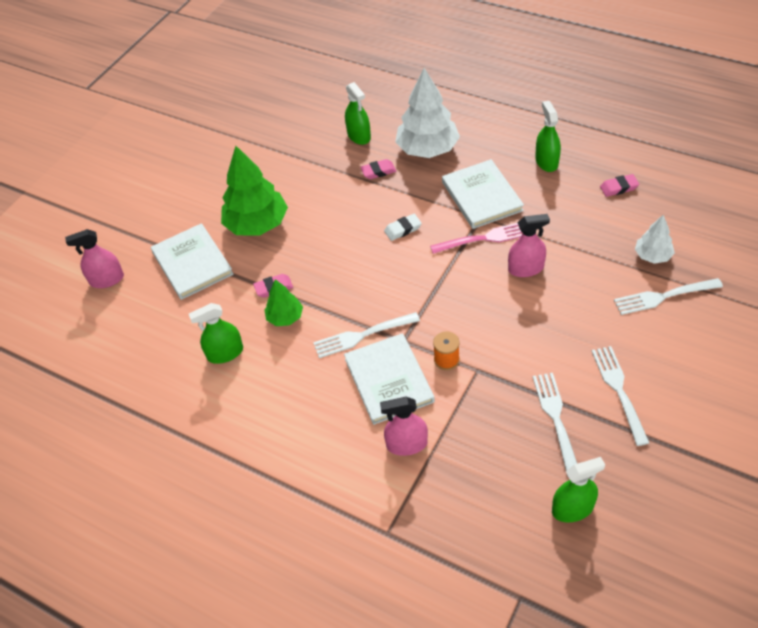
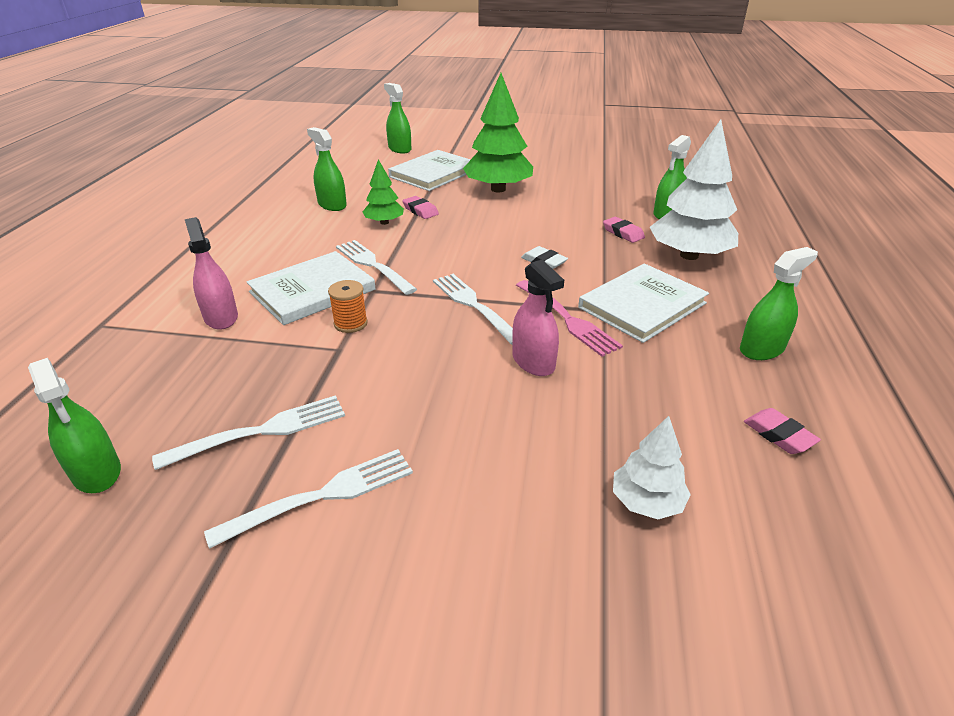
camera: 65 degrees right, 15 degrees down
(107, 279) = (399, 149): pink spray bottle -> green spray bottle
(664, 296) = (555, 532): white fork -> white fork (474, 306)

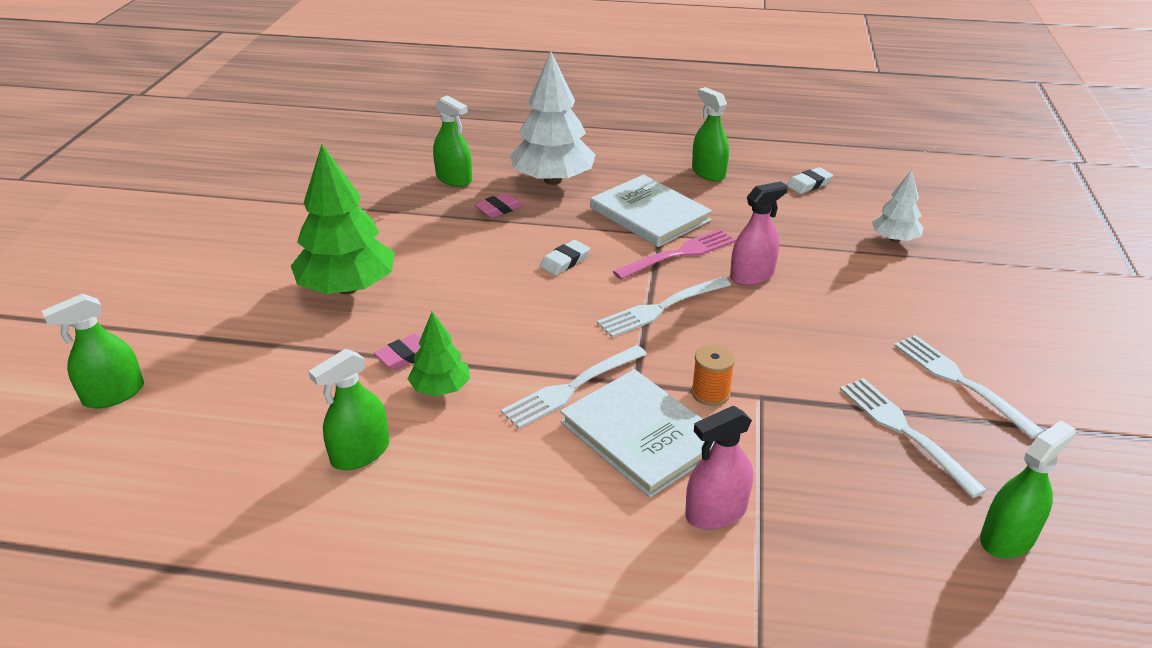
camera: 90 degrees left, 0 degrees up
(433, 173) = (260, 349): white book -> none
(779, 435) = (809, 184): pink eraser -> white eraser

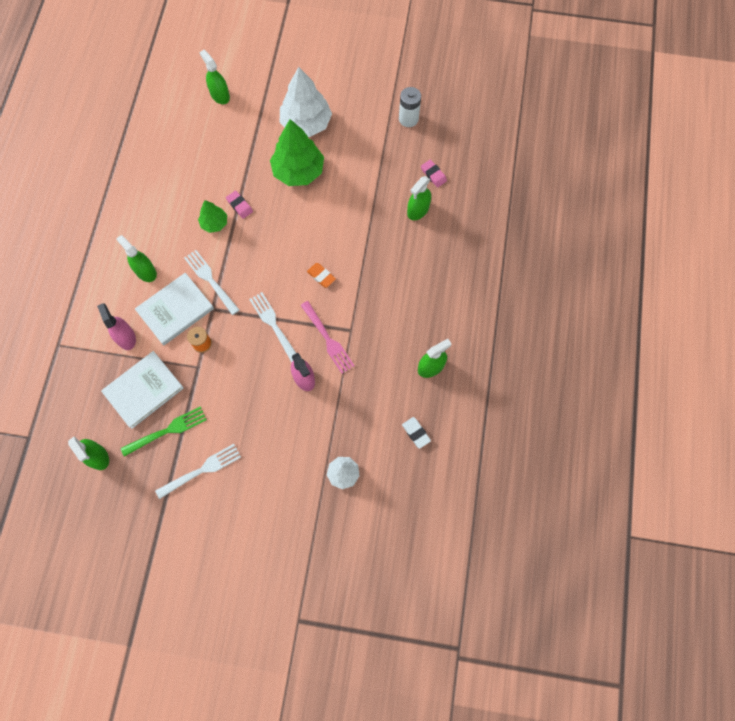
camera: 90 degrees right, 35 degrees up
(283, 185) = (408, 119): none -> white battery
(360, 453) = (174, 197): green spray bottle -> green spray bottle (145, 271)
(499, 209) = (380, 238): pink eraser -> pink eraser (433, 175)
(552, 180) = (418, 268): white tree -> white tree (306, 123)
(565, 261) = (321, 276): white eraser -> orange eraser
(650, 214) = (374, 325): white book -> white book (143, 390)
(905, 432) = (167, 431): white fork -> green fork

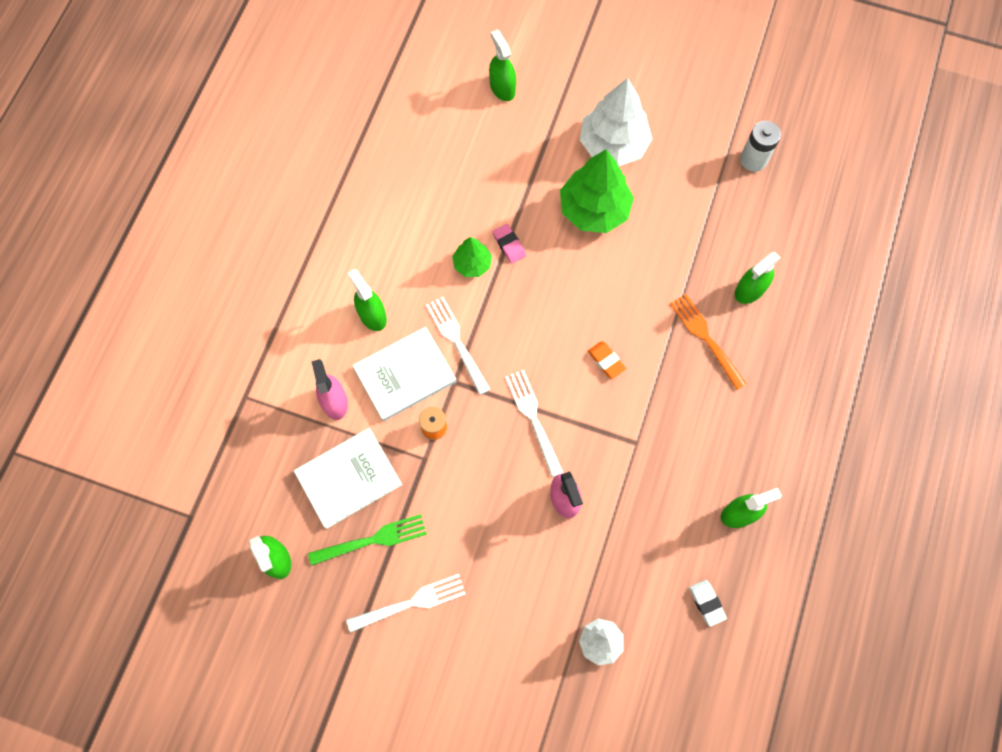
camera: 10 degrees right, 0 degrees up
(327, 339) = (603, 450): pink fork -> none
(391, 249) = (706, 339): none -> orange fork
(433, 175) = (777, 243): pink eraser -> none

